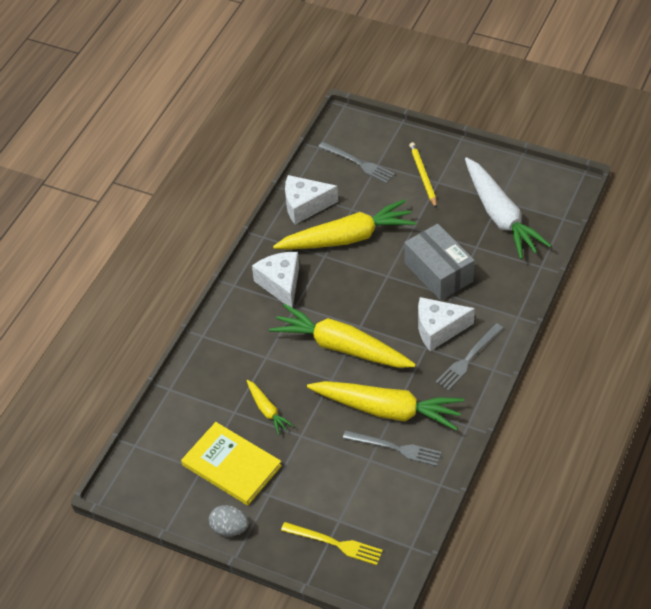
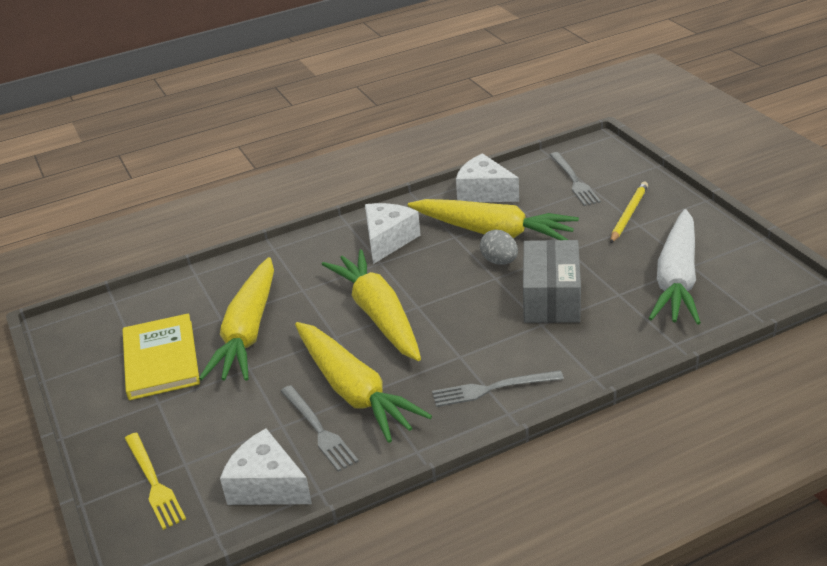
camera: 40 degrees right, 15 degrees down
(229, 528) = (90, 410): grey egg -> grey egg (499, 261)
(267, 410) = (248, 332): yellow carrot -> yellow carrot, size x2.11
(438, 329) = (492, 346): white cheese -> white cheese (267, 485)

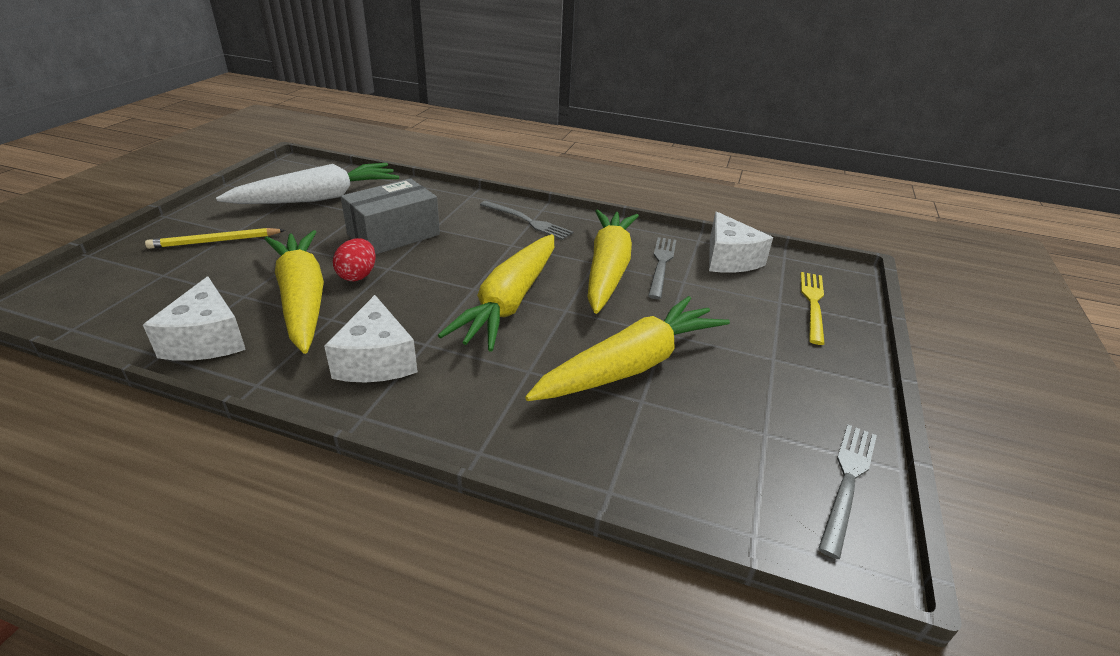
camera: 140 degrees left, 0 degrees up
(161, 359) = (742, 397): yellow book -> none
(388, 240) = (376, 360): white cheese -> white cheese turned 75 degrees counterclockwise
(499, 261) = (358, 275): grey egg -> red egg
(574, 181) = (146, 290): grey fork -> grey fork (847, 482)

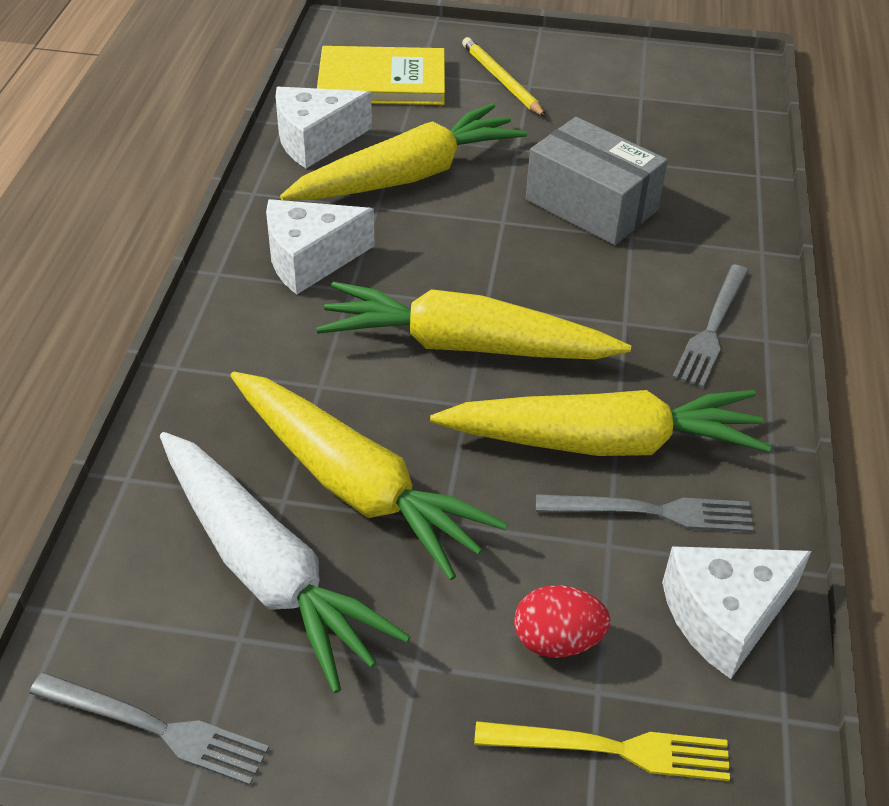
camera: 80 degrees right, 10 degrees up
(152, 293) = (382, 81): none -> yellow book
(318, 198) = (654, 117): white carrot -> white carrot (267, 569)
(358, 275) = (474, 202): red egg -> red egg (557, 640)

